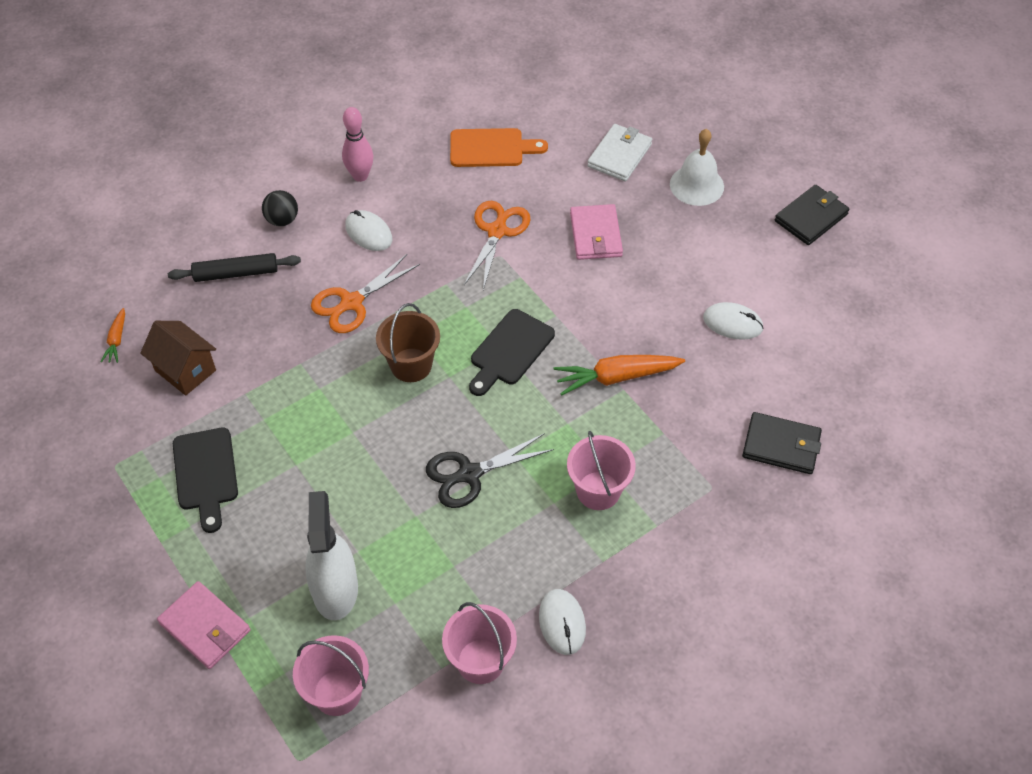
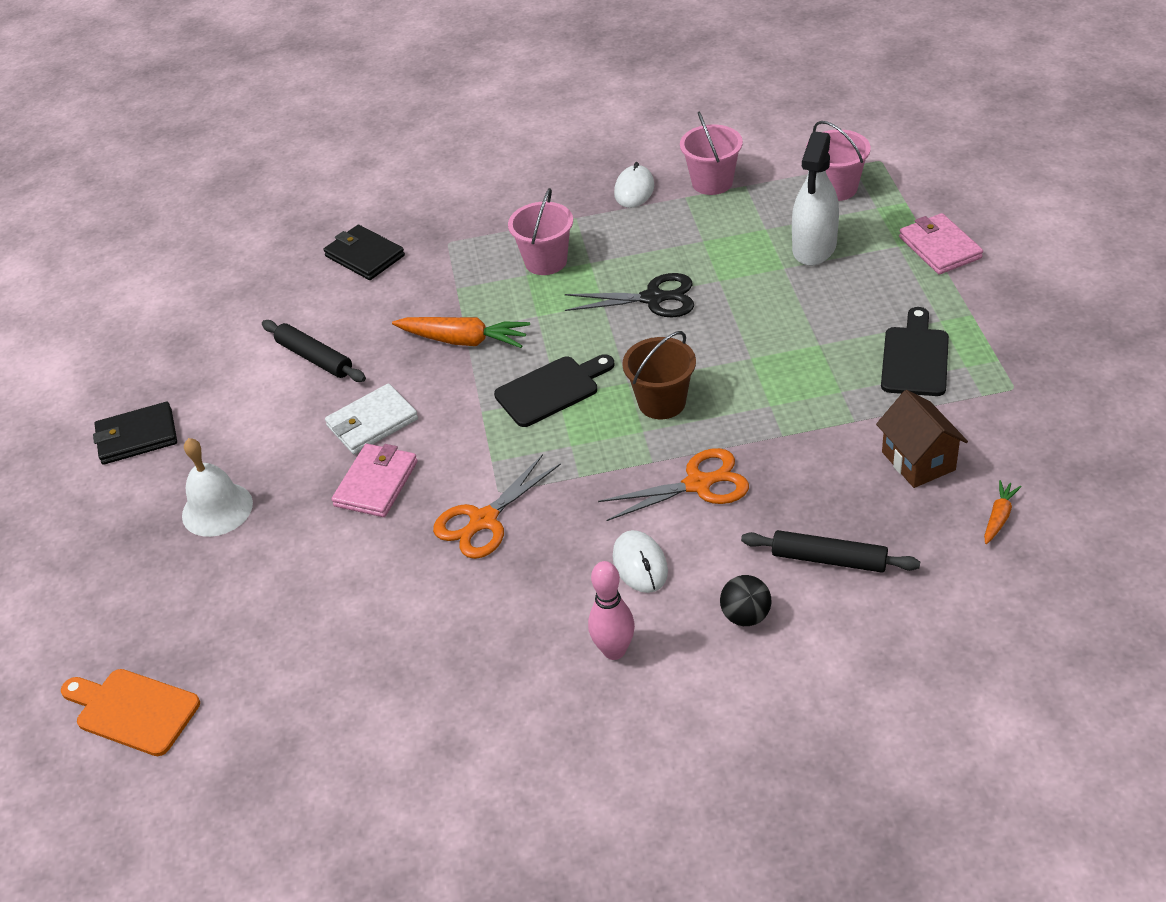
camera: 150 degrees left, 10 degrees down
(491, 148) = (419, 637): orange cutting board -> orange cutting board (133, 710)
(619, 155) = (269, 575): white wallet -> white wallet (372, 422)
(732, 323) = (314, 358): white mouse -> black rolling pin

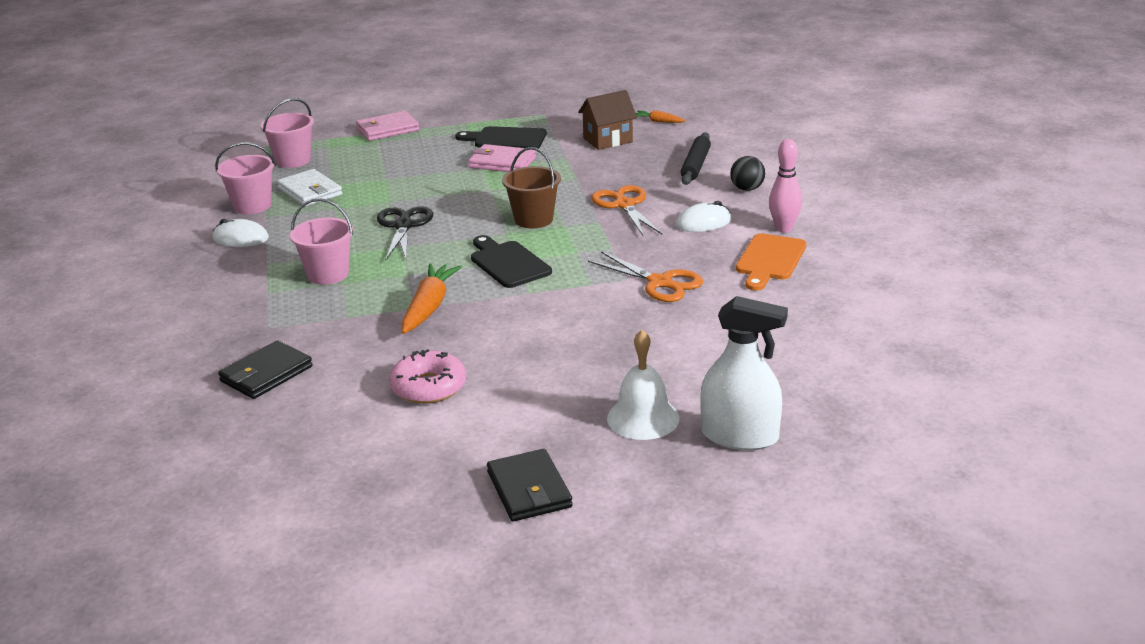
camera: 95 degrees left, 15 degrees down
(133, 710) = (891, 429): orange cutting board -> orange cutting board (769, 260)
(314, 358) = (428, 387): black rolling pin -> pink donut
(372, 422) = (533, 344): white wallet -> white wallet (310, 191)
(376, 483) = (614, 335): pink wallet -> pink wallet (502, 162)
(814, 247) = (366, 168): white spray bottle -> white spray bottle (739, 436)

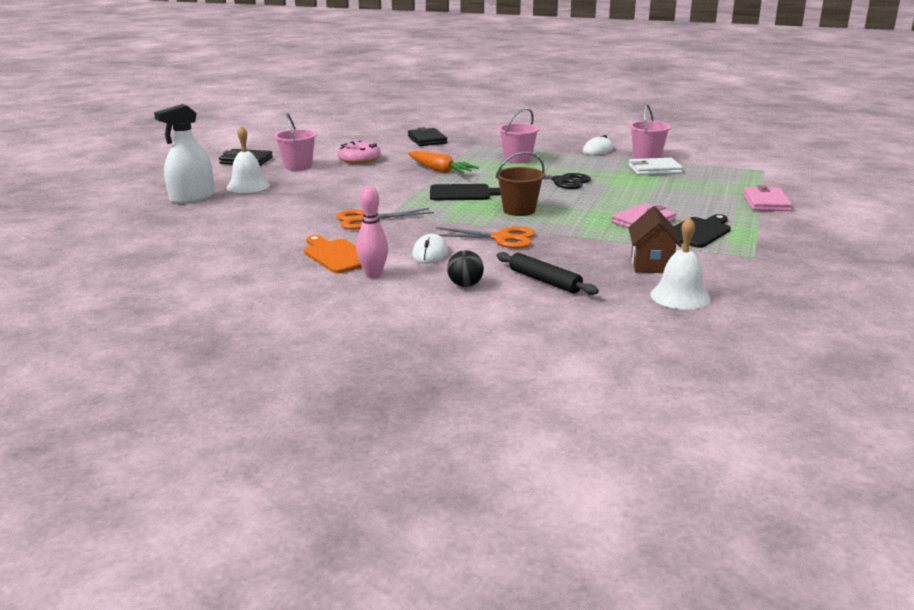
camera: 120 degrees right, 5 degrees down
(293, 160) = (722, 172): pink bucket -> pink bucket (298, 166)
(658, 121) = (680, 296): orange carrot -> white bell

